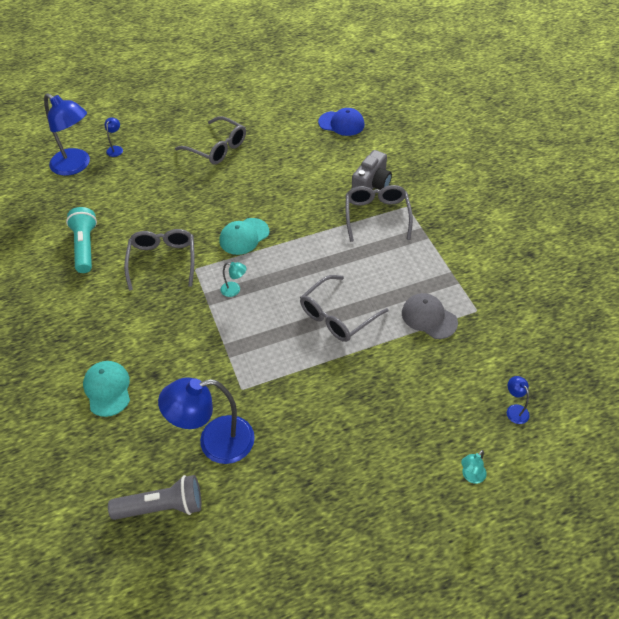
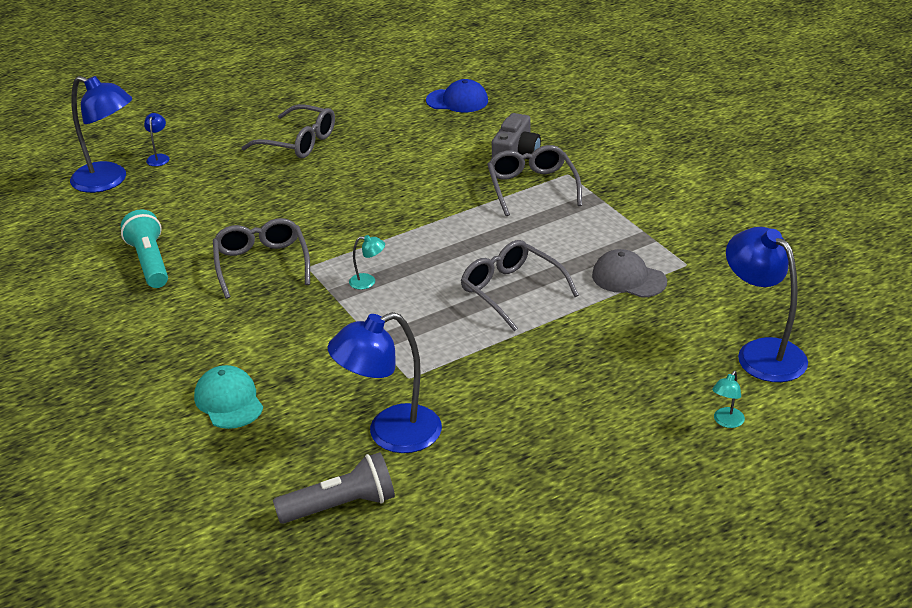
camera: 10 degrees left, 15 degrees down
(244, 236) = (363, 227): turquoise cap -> none
(337, 316) = (511, 291): grey glasses -> grey glasses turned 105 degrees clockwise
(514, 410) = (761, 352): blue lamp -> blue lamp, size x2.36

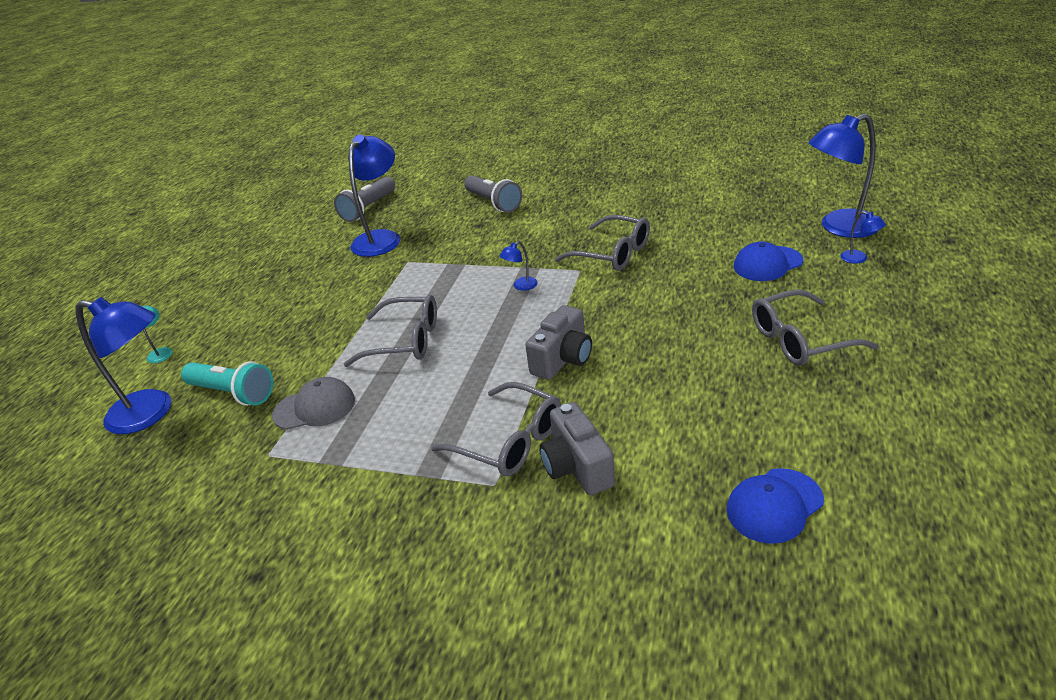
camera: 140 degrees right, 0 degrees up
(149, 262) = (682, 215): turquoise flashlight -> turquoise flashlight (233, 393)
(204, 188) = (767, 264): none -> blue cap
(229, 401) = (493, 203): turquoise cap -> grey flashlight
(368, 282) = (521, 286): turquoise lamp -> blue lamp
(433, 211) = (563, 359): none -> grey camera

